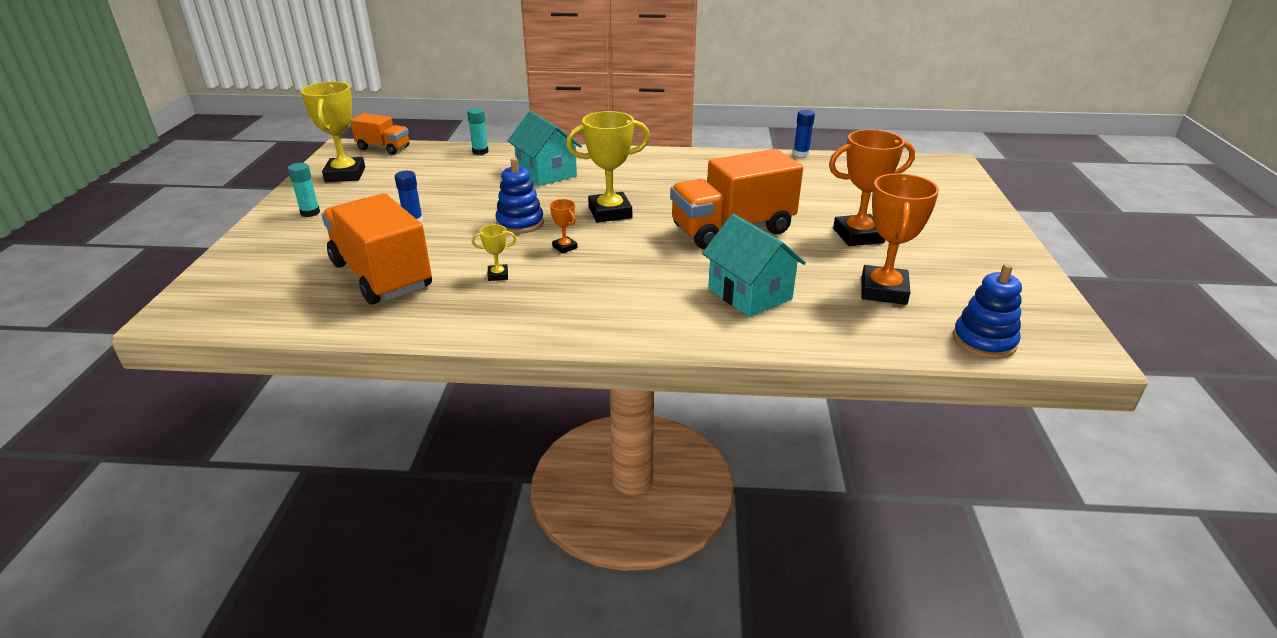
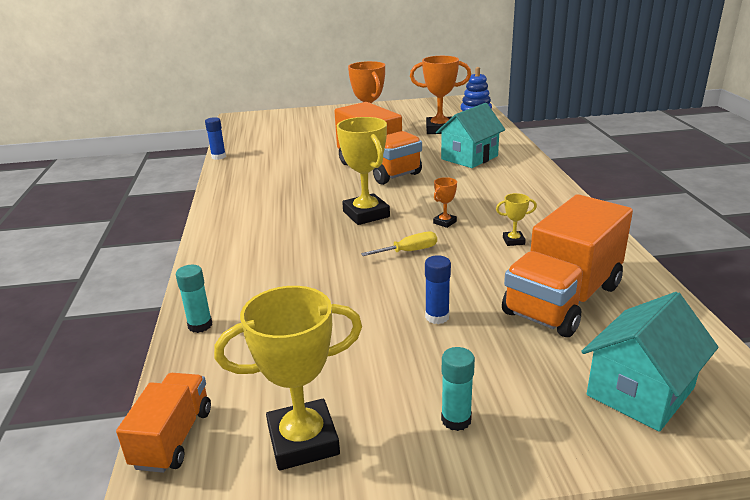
camera: 100 degrees left, 5 degrees down
(498, 275) = (513, 241): yellow trophy -> yellow trophy turned 75 degrees counterclockwise
(520, 223) = (408, 251): blue stacking toy -> yellow screwdriver
(546, 173) = (274, 262): turquoise house -> turquoise house (640, 391)

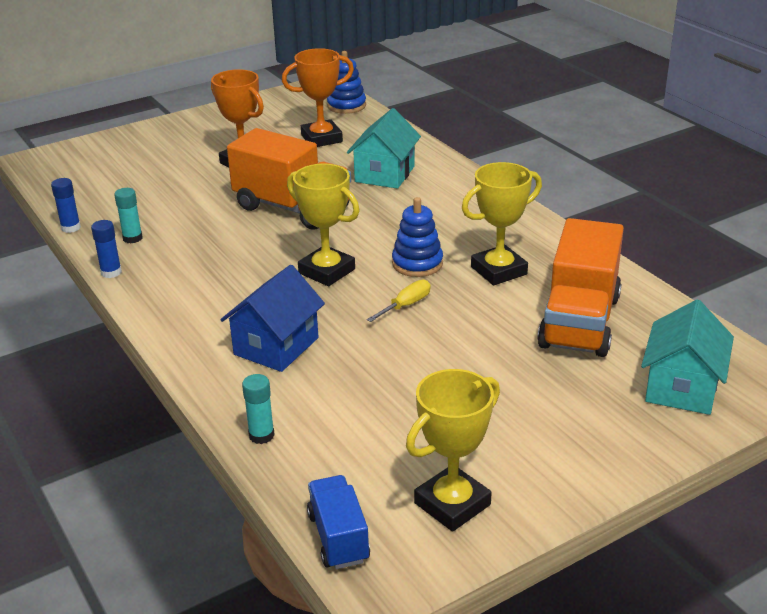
camera: 25 degrees left, 5 degrees up
(173, 438) = (338, 537): orange truck -> blue truck
(277, 259) = (276, 346): none -> blue house
(437, 317) = (482, 366): blue glue stick -> blue glue stick (111, 272)
(444, 222) = (417, 263): orange trophy -> blue stacking toy
(456, 419) = (560, 450): turquoise glue stick -> turquoise glue stick (132, 238)
(513, 241) = (499, 270): yellow trophy -> yellow trophy, size x2.18

